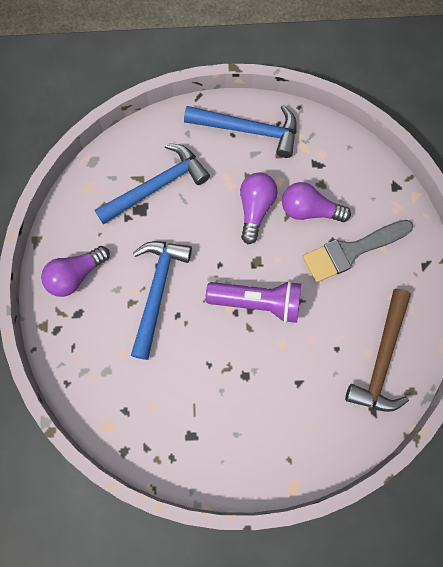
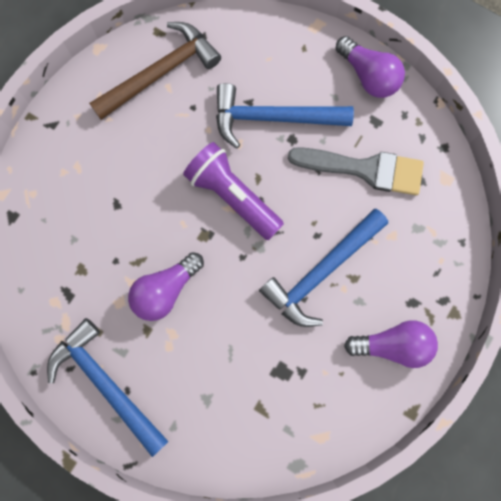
camera: 145 degrees left, 5 degrees up
(157, 186) = (247, 386): blue hammer -> blue hammer (273, 118)
(309, 210) = (114, 251): purple light bulb -> purple light bulb (368, 76)
(351, 251) = (107, 183): grey brush -> grey brush (364, 169)

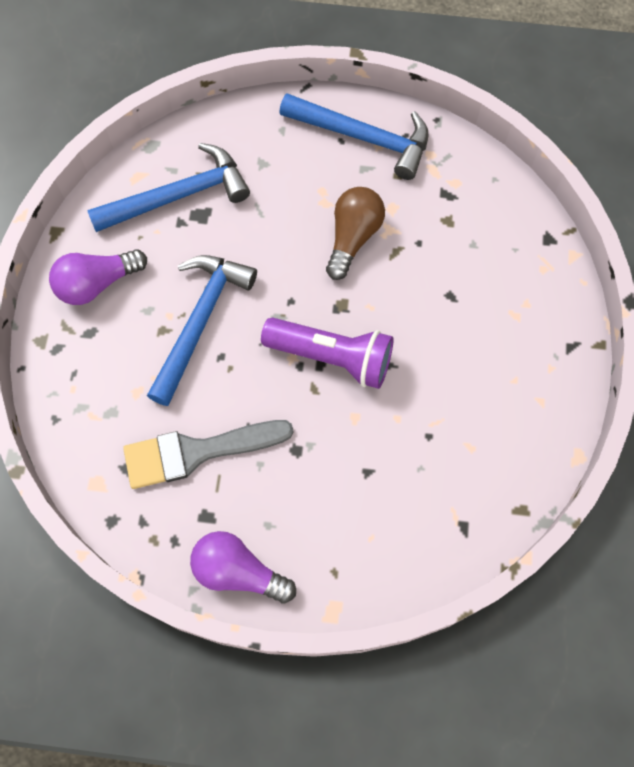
camera: 155 degrees right, 10 degrees down
(161, 73) = (488, 460): brown hammer -> none
(166, 290) = (353, 238): purple light bulb -> brown light bulb
(273, 118) = (330, 465): blue hammer -> blue hammer (178, 196)

